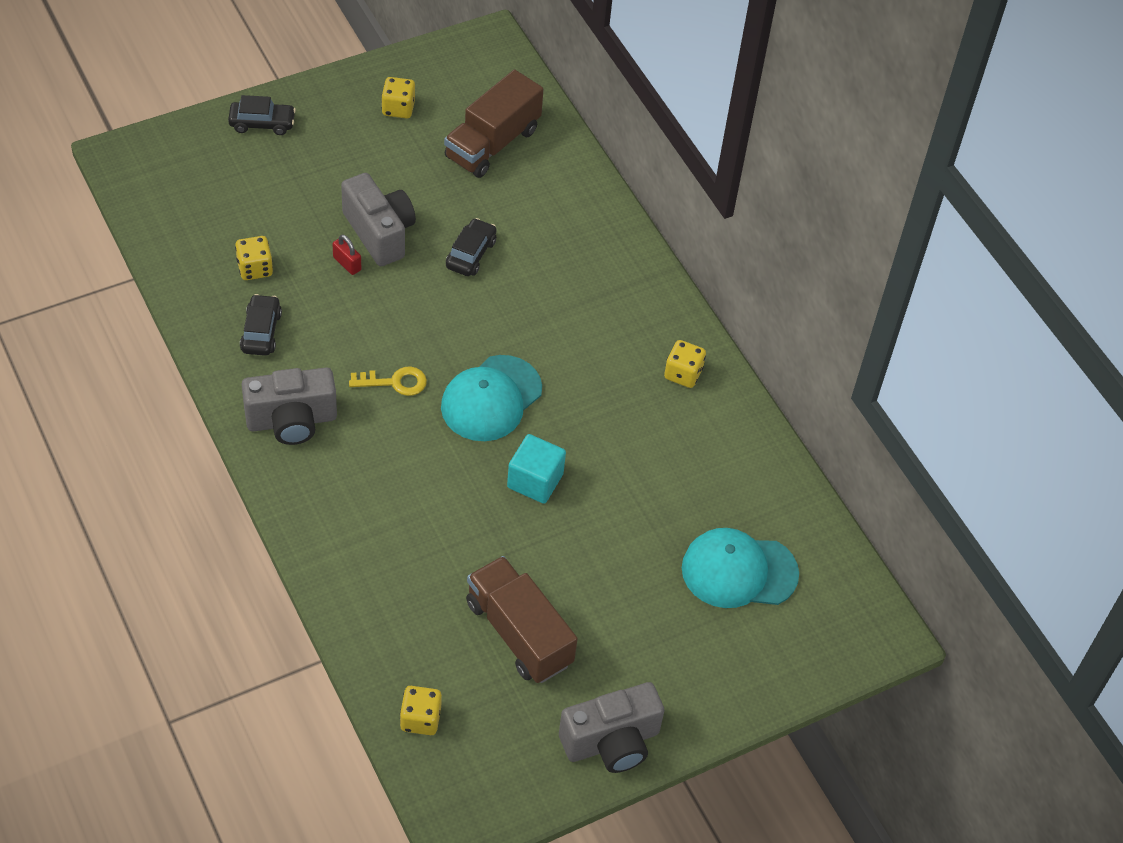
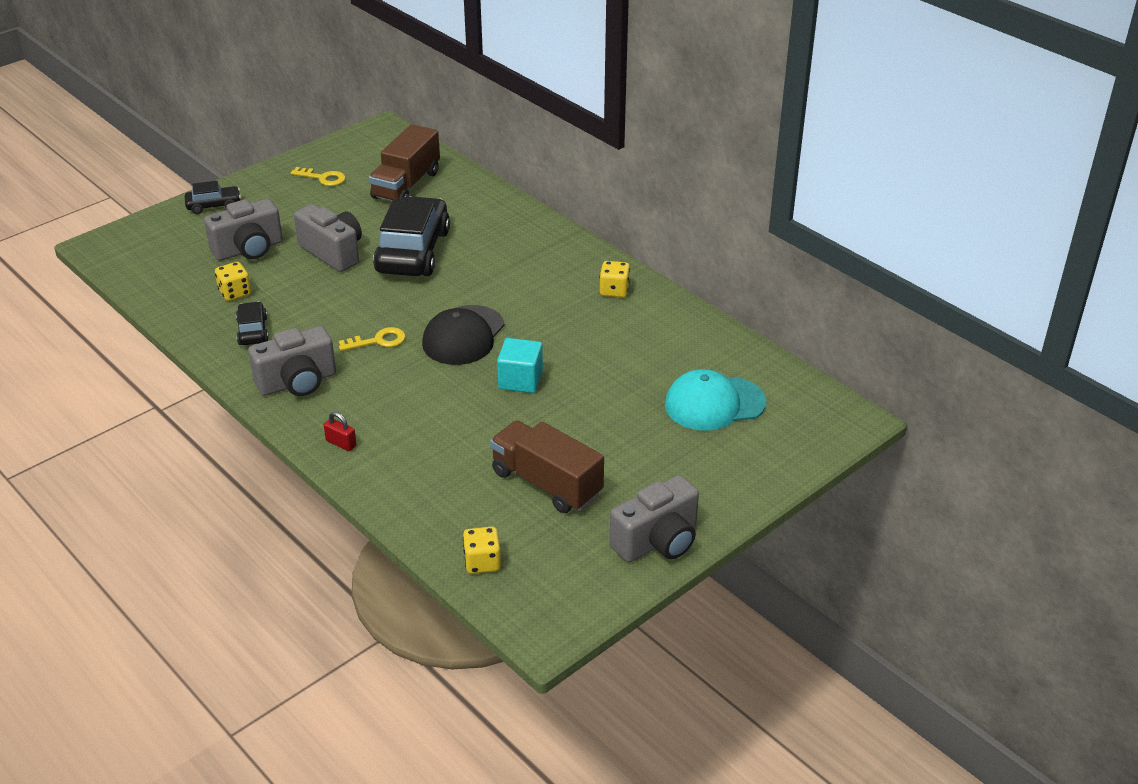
camera: 10 degrees left, 15 degrees down
(285, 204) = (249, 249): none -> grey camera
(347, 264) = (312, 276): red padlock -> red padlock (341, 443)
(398, 108) = (323, 178): yellow dice -> yellow key
(471, 254) = (413, 251): black car -> black car, size x2.09
(491, 399) = (463, 336): turquoise cap -> black cap

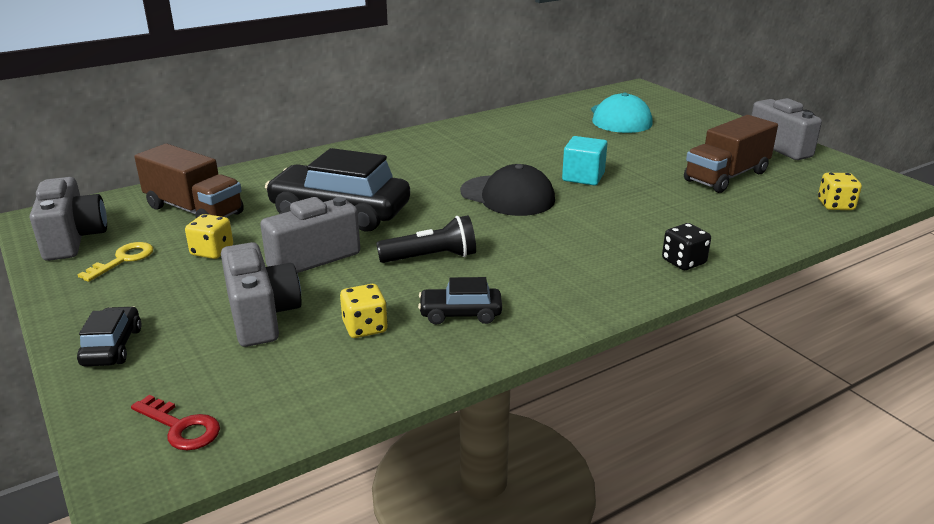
camera: 80 degrees left, 10 degrees down
(134, 249) = (181, 427): none -> red key
(297, 382) = (574, 285): grey camera -> grey camera (73, 239)
(337, 307) = (431, 257): none -> black flashlight
(341, 443) = (683, 262): red padlock -> black dice
(378, 341) = (504, 237): yellow key -> none
(614, 290) = (458, 135): yellow dice -> yellow dice (212, 251)

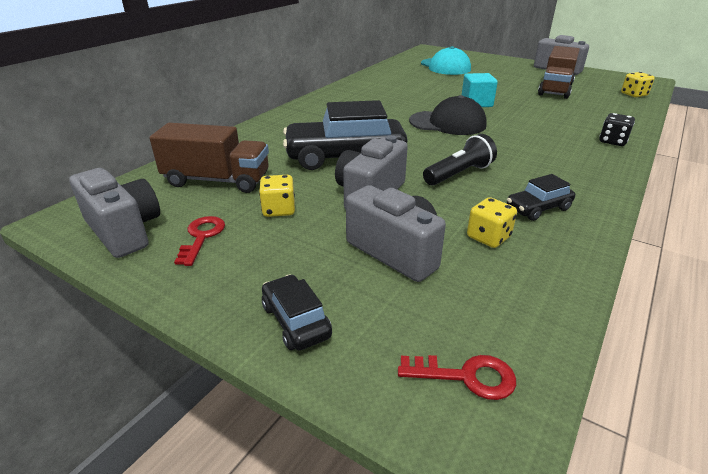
camera: 25 degrees left, 5 degrees up
(123, 260) = (201, 237): yellow key -> red key

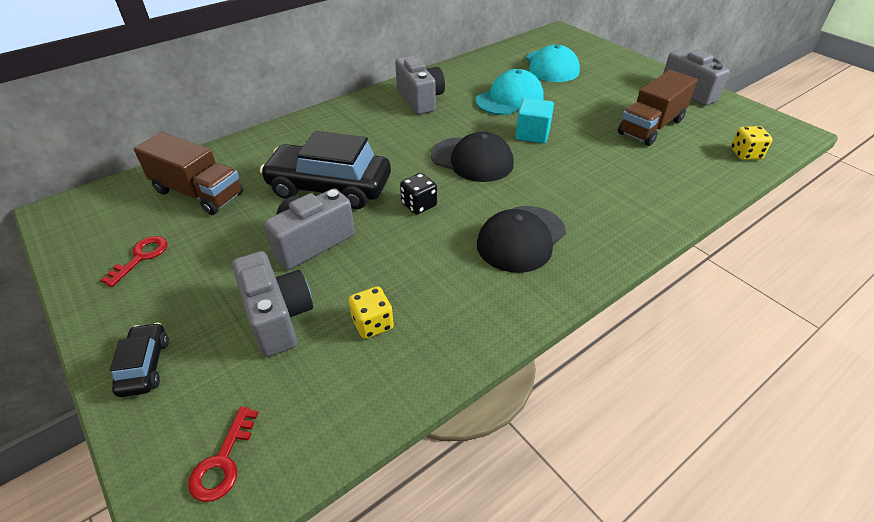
camera: 20 degrees right, 10 degrees up
(124, 231) = (91, 235): grey camera -> grey camera (420, 99)
(279, 210) = (221, 241): yellow dice -> none
(435, 86) = (509, 99): none -> turquoise cap
(459, 174) = (418, 236): black flashlight -> none
(466, 376) = (223, 462): red key -> red key turned 75 degrees clockwise
(538, 208) = (454, 301): black car -> none
(542, 162) = (521, 239): none -> black cap
(612, 141) = (634, 226): black dice -> black dice (419, 205)

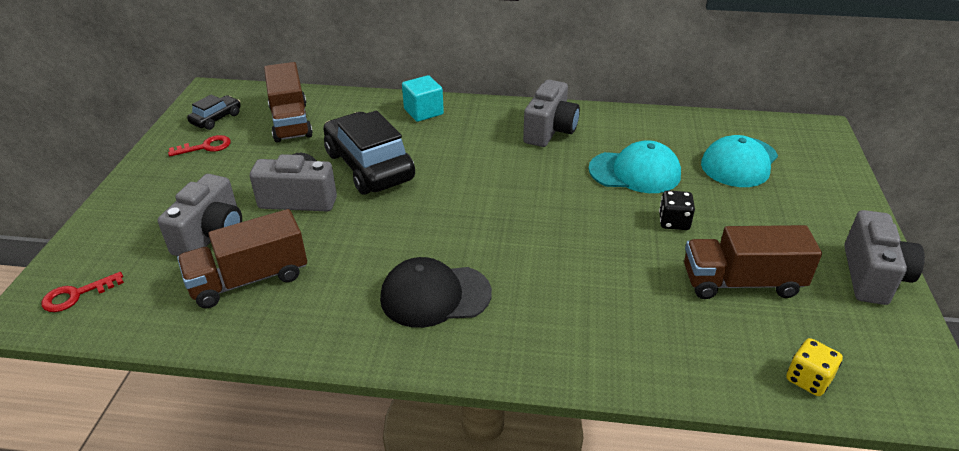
camera: 45 degrees right, 5 degrees down
(145, 366) = (120, 214): black car -> black car (216, 118)
(373, 324) = (249, 279): yellow dice -> brown truck
(419, 205) = (406, 218): black dice -> black dice (674, 222)
(472, 160) = (506, 207): black cap -> none
(532, 134) = (598, 217): turquoise cube -> turquoise cube (423, 112)

